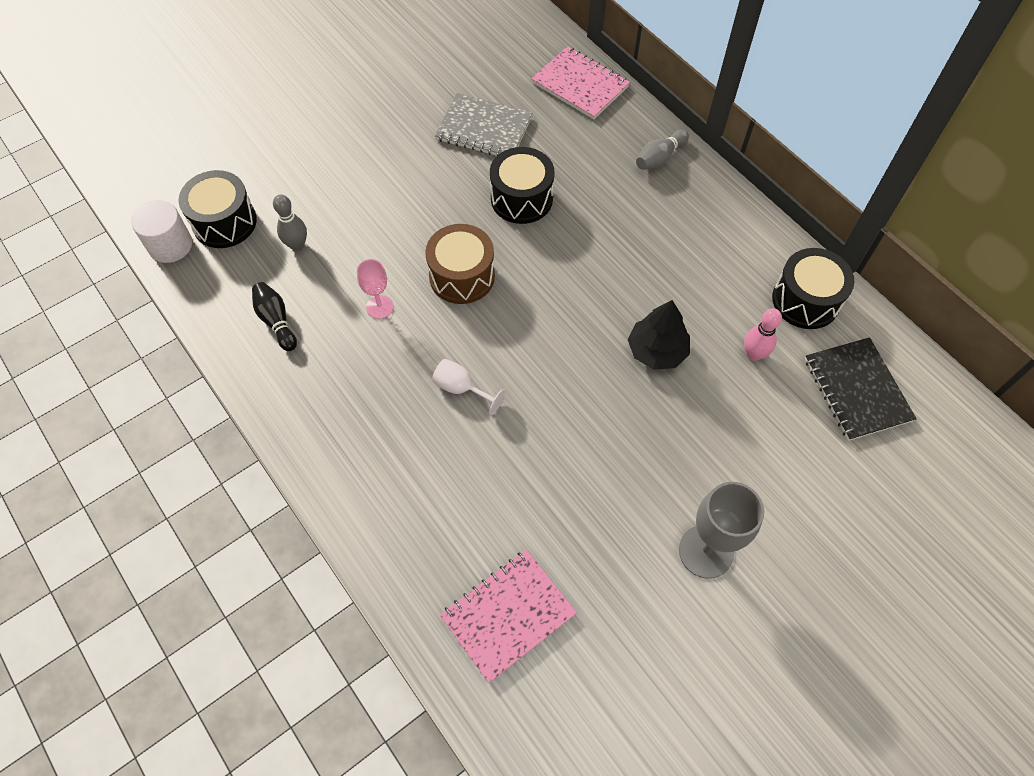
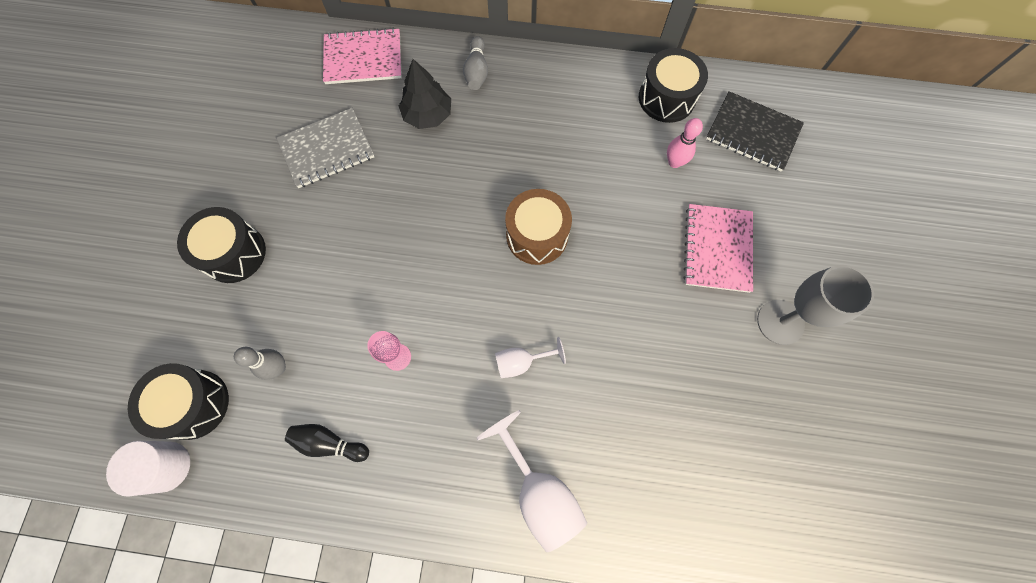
camera: 45 degrees left, 10 degrees up
(376, 485) = (539, 491): none -> white goblet
(462, 276) = (432, 278): brown drum -> brown drum (537, 235)
(508, 615) = (718, 489): pink notebook -> pink notebook (717, 249)
(521, 198) = (413, 181): black drum -> black drum (234, 253)
(657, 351) = (616, 213): black tree -> black tree (428, 115)

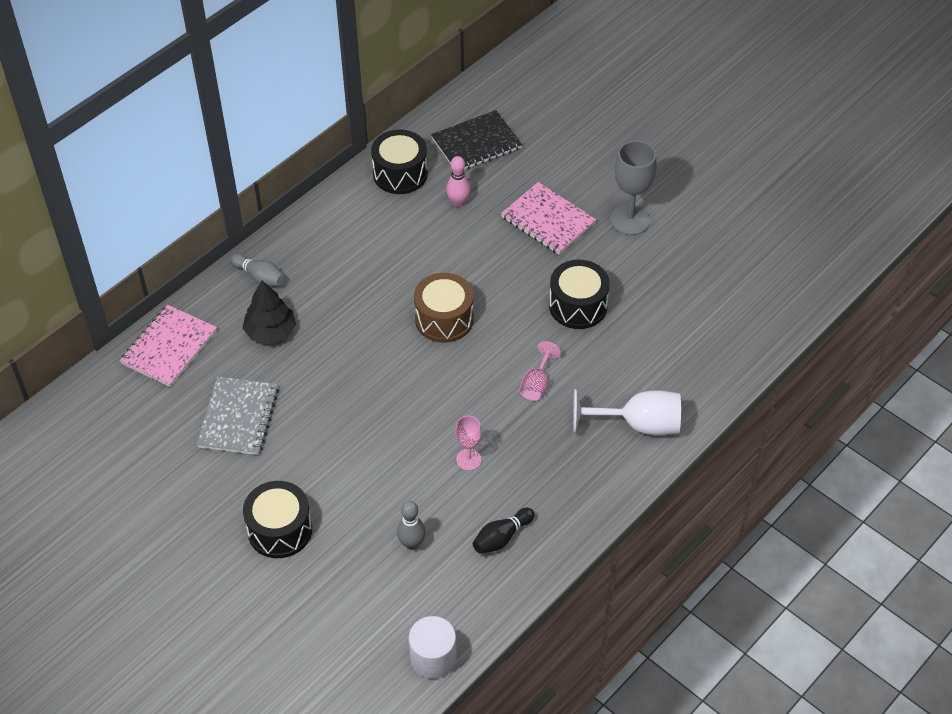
camera: 55 degrees left, 20 degrees down
(194, 404) = (395, 617): black drum -> black drum (578, 306)
(521, 362) = (536, 384): white goblet -> pink goblet

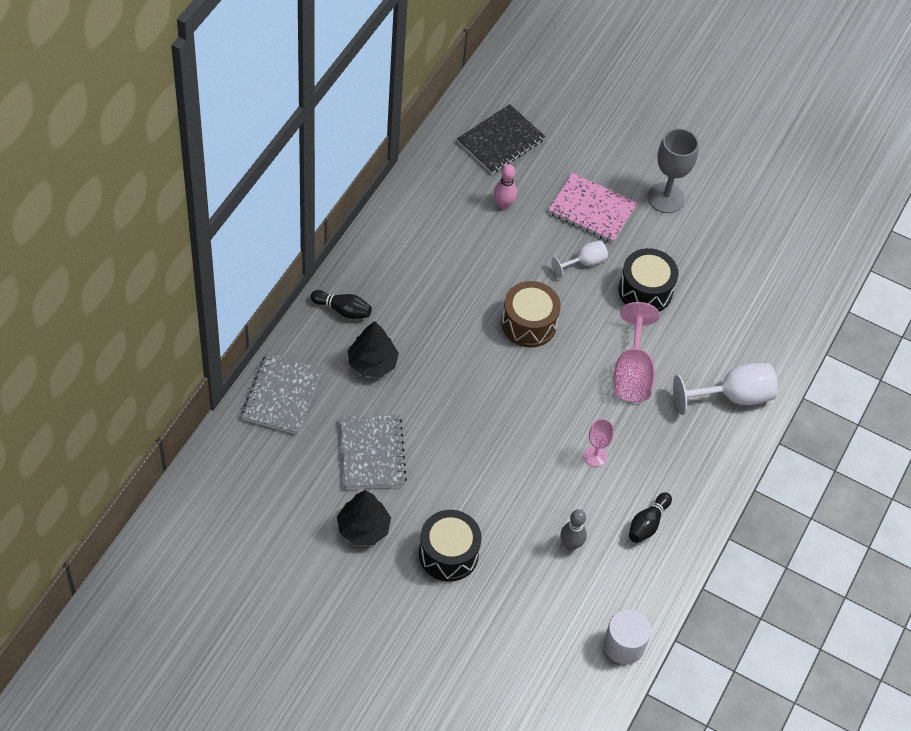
camera: 20 degrees left, 5 degrees up
(169, 347) = (282, 395): pink notebook -> grey notebook
(202, 489) = (363, 528): none -> black tree
(260, 277) = (343, 310): grey bowling pin -> black bowling pin
(400, 174) = (439, 183): black drum -> none
(523, 269) = (584, 262): none -> white goblet
(536, 384) = (632, 373): pink goblet -> pink goblet, size x1.74

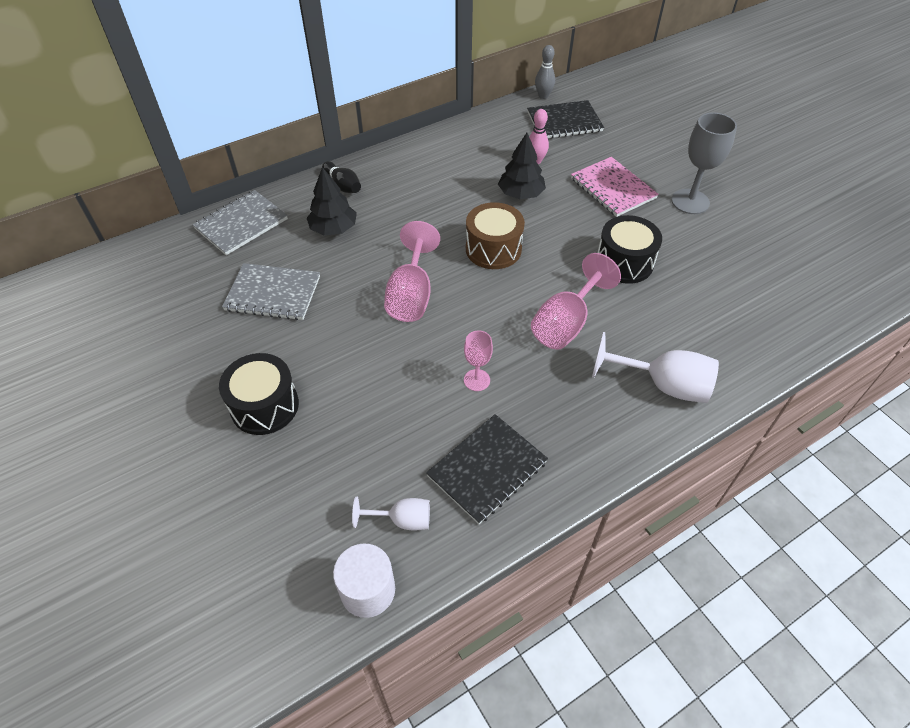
camera: 35 degrees right, 5 degrees down
(363, 528) = (210, 349): black tree -> black tree (521, 194)
(372, 453) = (273, 293): grey notebook -> grey notebook turned 75 degrees clockwise
(491, 402) = (411, 295): none -> pink goblet
(571, 544) = (390, 452): grey bowling pin -> grey bowling pin (543, 96)
(584, 262) = (579, 222): white goblet -> white goblet (402, 520)
(647, 523) = (487, 469): black bowling pin -> black notebook

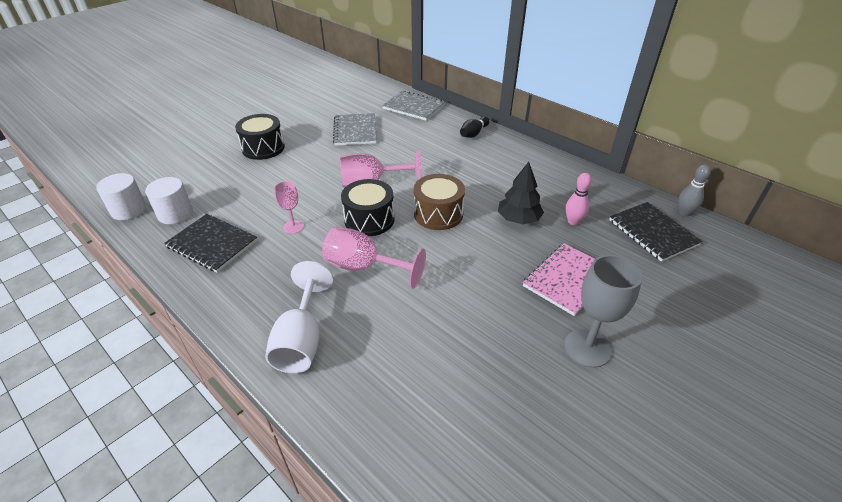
camera: 75 degrees right, 10 degrees down
(333, 228) = (425, 139): black tree -> none
(402, 520) = (175, 214): white goblet -> white cylinder
(624, 262) = (457, 298): black drum -> black drum (369, 220)

